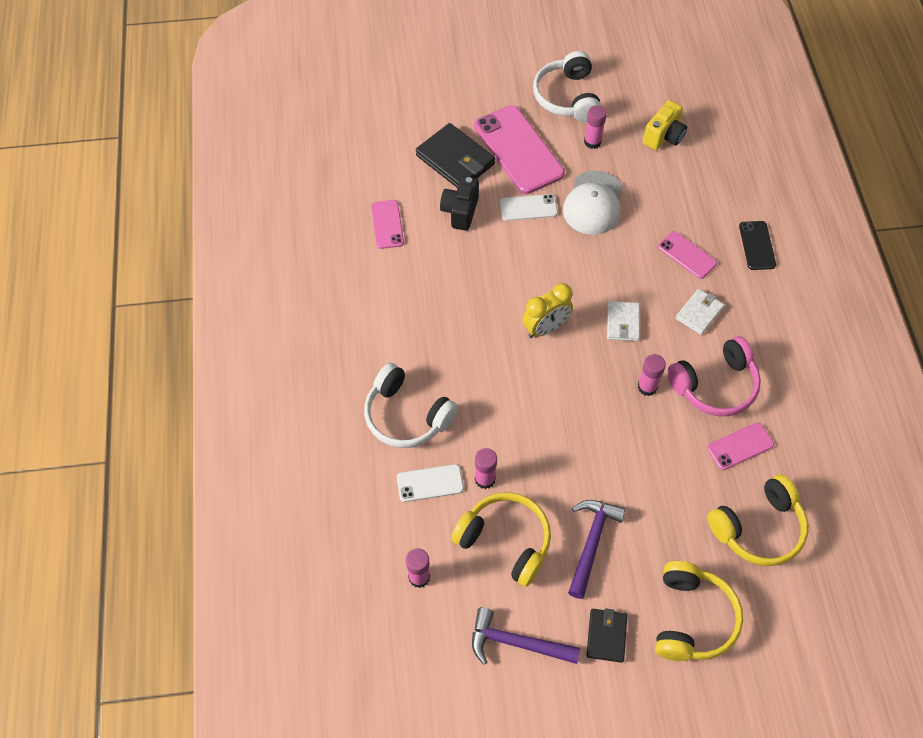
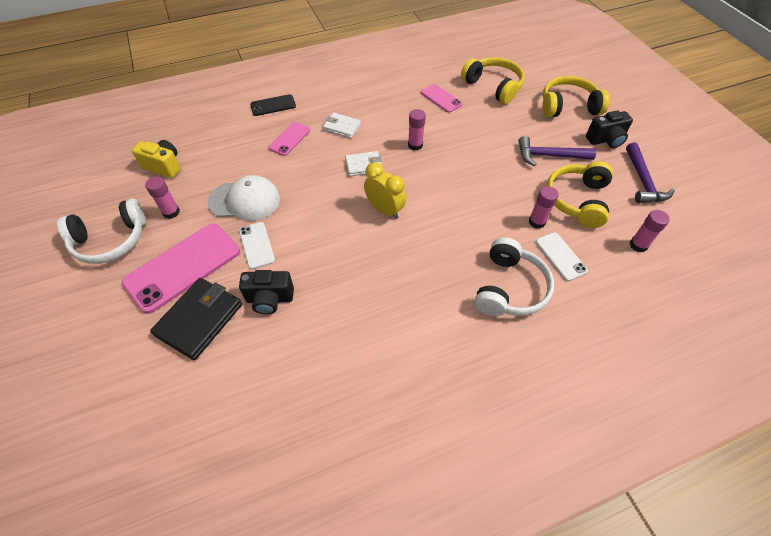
camera: 105 degrees left, 5 degrees down
(387, 224) = (298, 364): pink phone -> none
(606, 636) = (606, 140): black wallet -> black camera
(715, 385) = (399, 113): pink headphones -> none

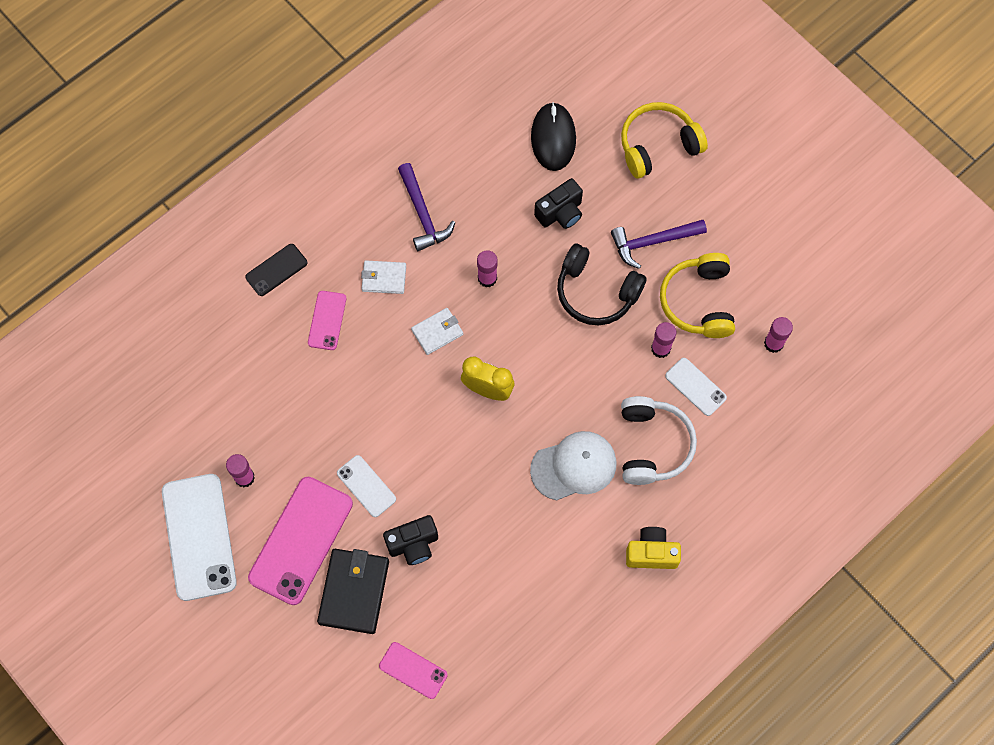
camera: 20 degrees left, 15 degrees up
(110, 240) = (199, 537): white headphones -> white phone
(164, 166) = (194, 416): yellow camera -> yellow camera (651, 553)
(245, 200) = (321, 432): white cap -> white cap (574, 466)
(441, 98) = (492, 184): pink phone -> pink phone (413, 670)
(493, 86) = (553, 138): yellow headphones -> black mouse
(495, 173) = (596, 292): none -> black headphones
(606, 140) = (714, 192): black camera -> black camera (560, 213)
(643, 181) = (767, 247): purple hammer -> purple hammer (423, 214)

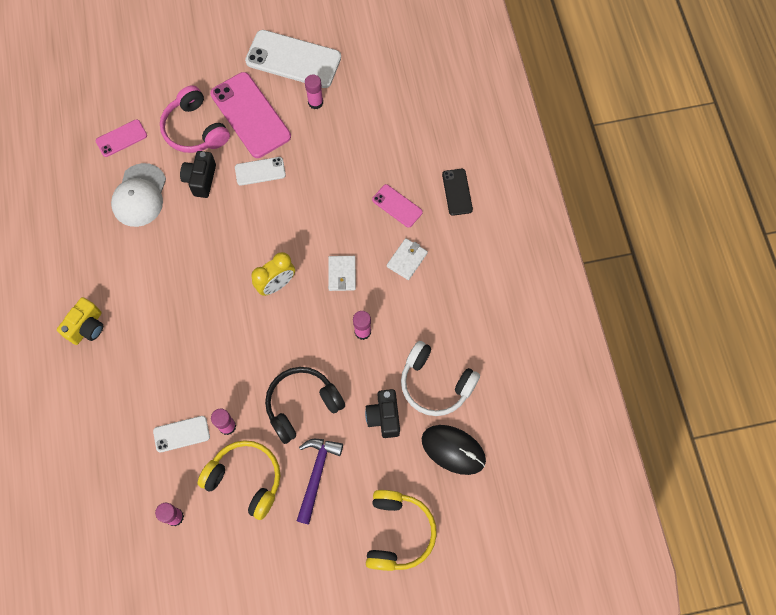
camera: 120 degrees right, 0 degrees up
(354, 592) = (195, 129): black wallet -> pink headphones
(423, 214) = (443, 314): purple hammer -> none
(574, 466) = (182, 311): white cap -> white cap (139, 195)
(652, 445) = (160, 375): white headphones -> white headphones (435, 383)

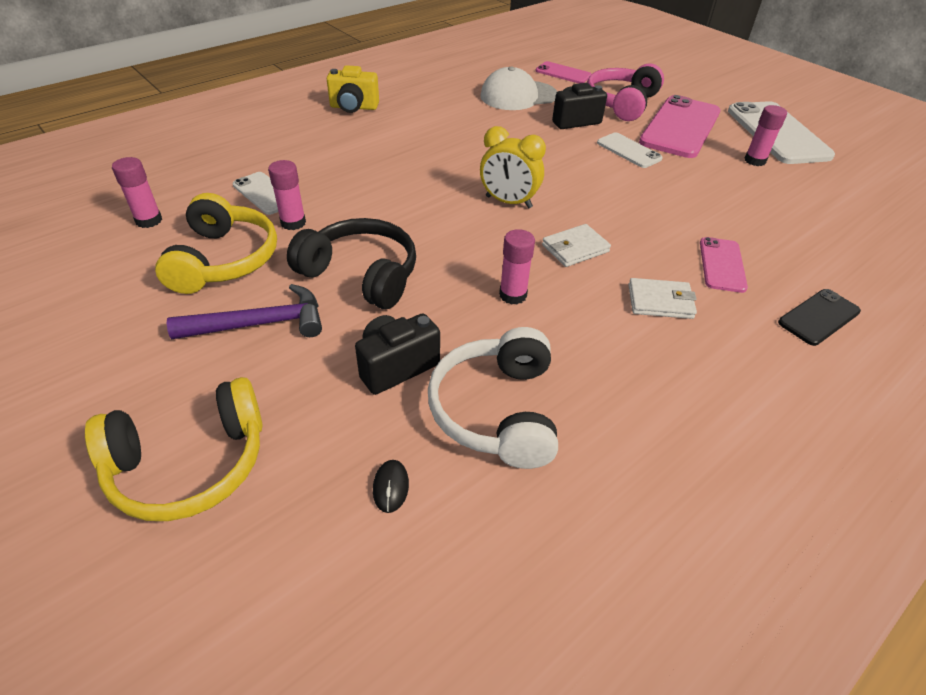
camera: 60 degrees right, 25 degrees down
(453, 450) = (391, 487): black mouse -> black mouse, size x0.40

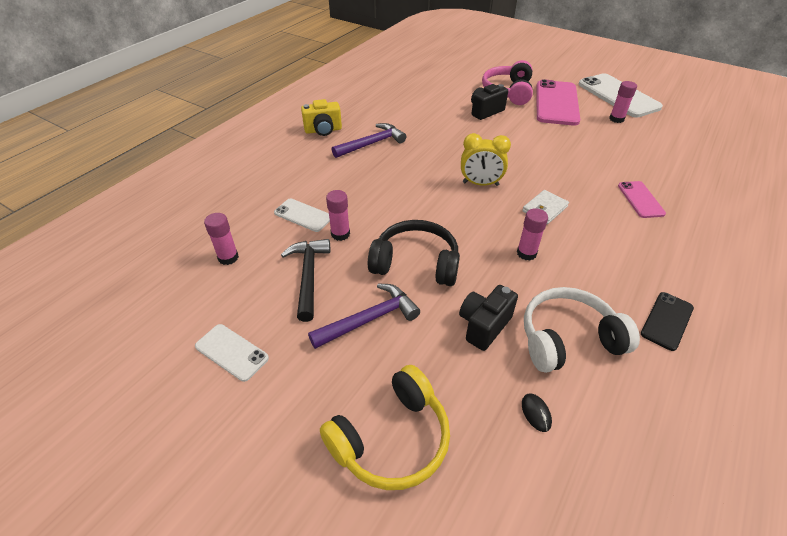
camera: 15 degrees left, 0 degrees up
(223, 260) = (308, 276): yellow headphones -> black hammer
(402, 132) = (372, 144): none -> purple hammer
(497, 410) = (568, 339): white headphones -> white headphones turned 90 degrees clockwise
(518, 96) = (435, 99): white cap -> none
(563, 73) = (455, 75): pink phone -> none
(628, 151) = (534, 127): white phone -> white phone (231, 352)
(660, 301) = (619, 235): white wallet -> none
(819, 317) = (715, 222): black phone -> black phone (667, 321)

